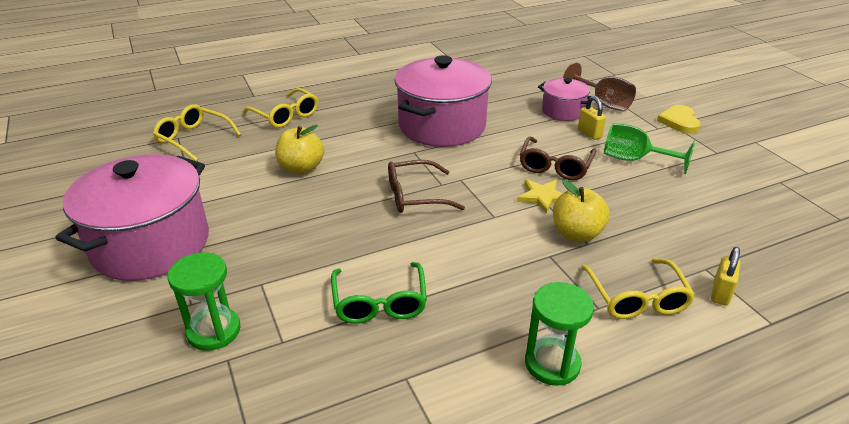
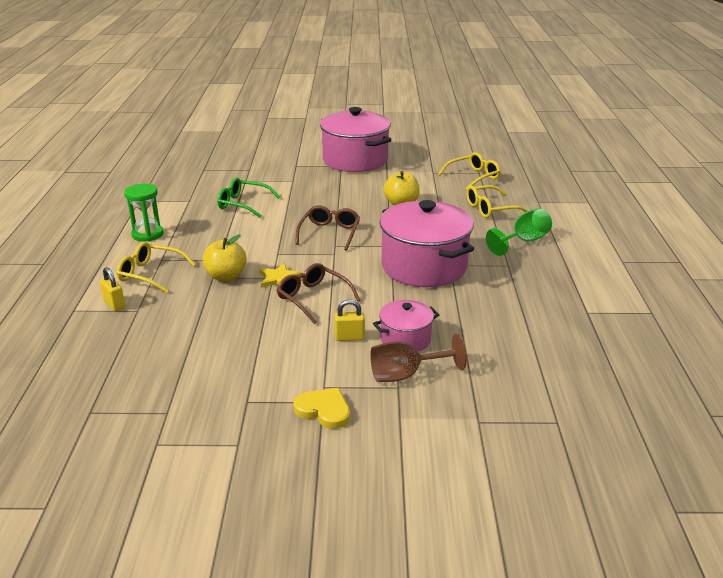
camera: 115 degrees right, 5 degrees down
(214, 331) = (270, 168): green hourglass -> none
(634, 160) = (284, 342): green goblet -> green goblet (524, 241)

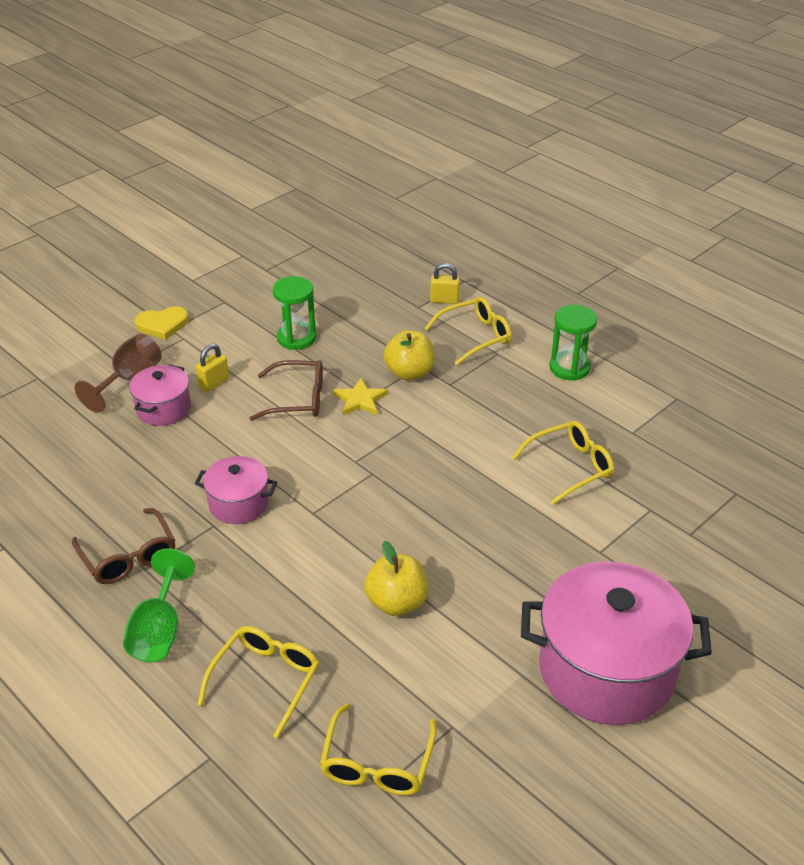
camera: 135 degrees right, 10 degrees up
(243, 204) = (570, 467): green glasses -> yellow glasses
(248, 336) = (296, 338): none -> green hourglass
(329, 233) = (404, 487): brown glasses -> brown glasses (128, 557)
(424, 267) = (238, 504): pink pot -> pink pot, size x0.51

